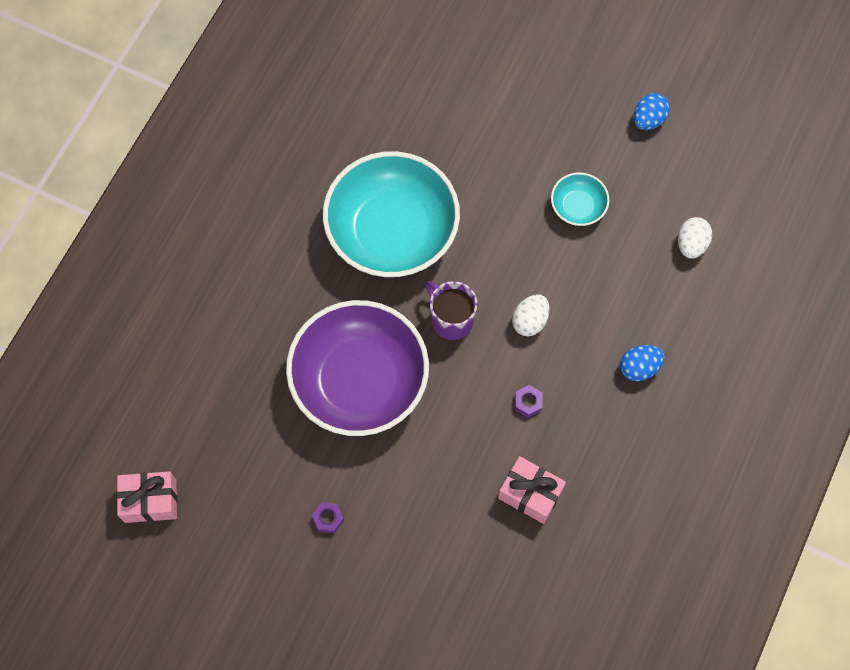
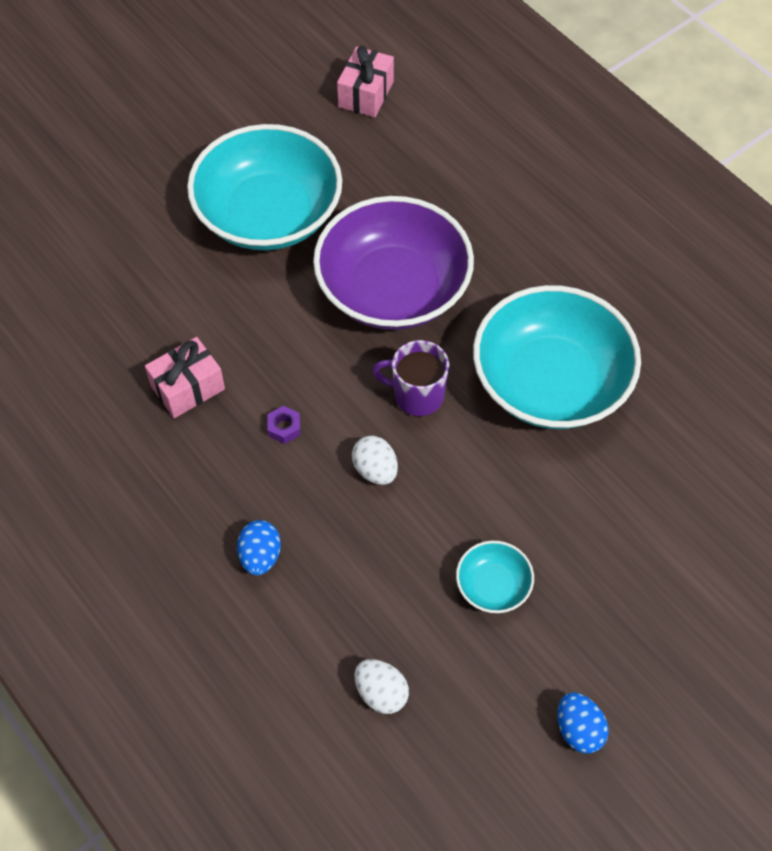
camera: 115 degrees right, 10 degrees down
(328, 519) = (268, 214): purple nut -> turquoise bowl
(451, 319) = (417, 395): purple mug -> purple mug turned 150 degrees counterclockwise

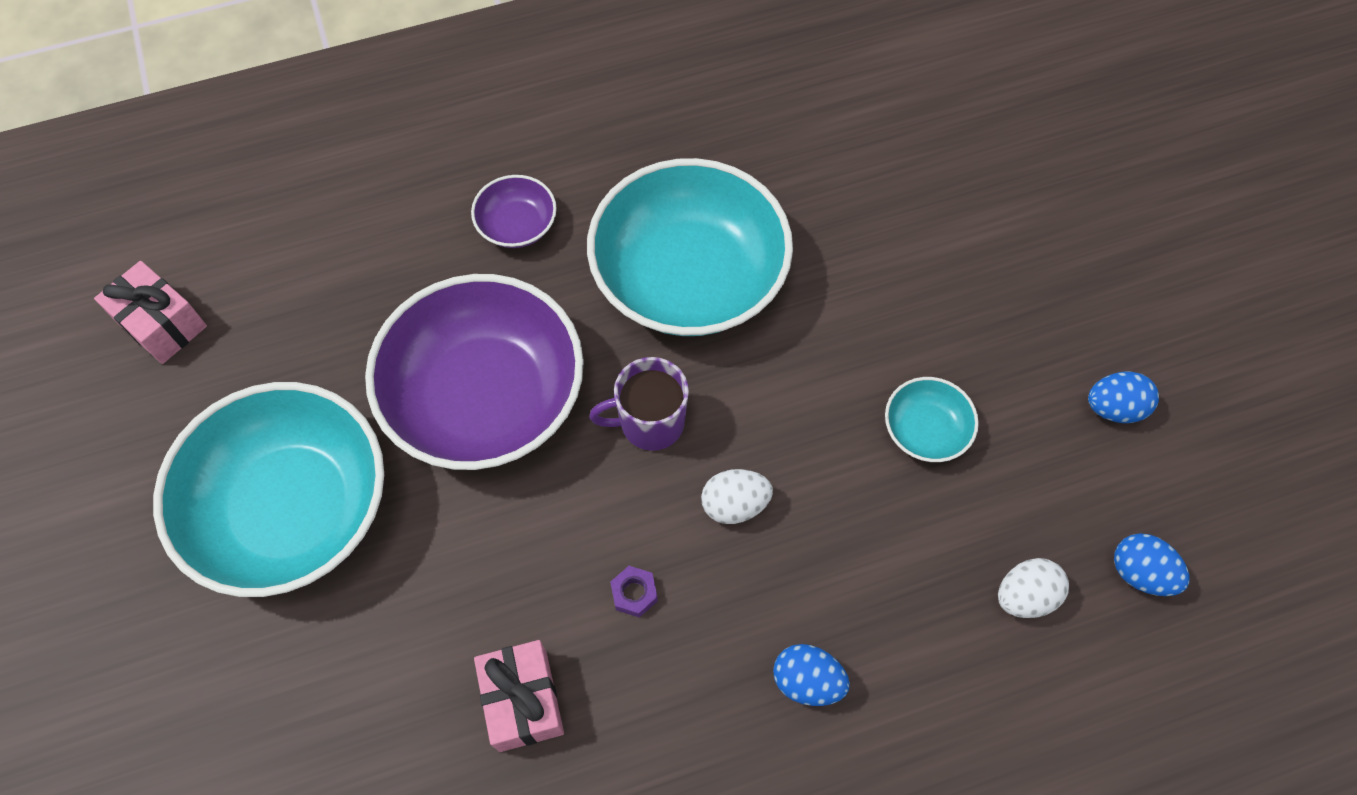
camera: 70 degrees left, 5 degrees up
(417, 395) = (650, 423): purple mug -> purple mug turned 45 degrees clockwise
(435, 780) = (1140, 573): none -> blue egg
(540, 258) = (517, 225): none -> purple bowl

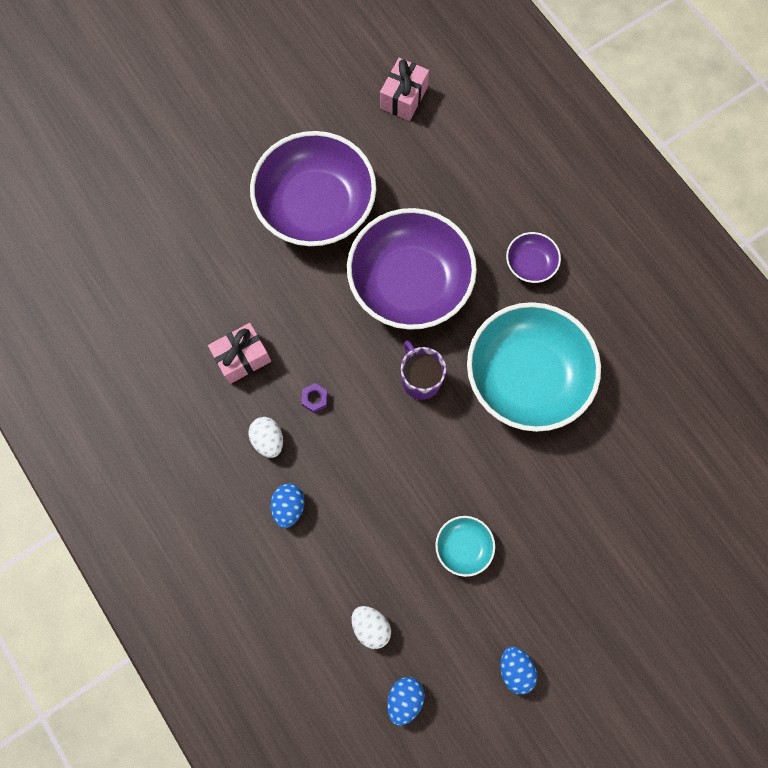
camera: 75 degrees right, 10 degrees up
(292, 508) = (316, 206): turquoise bowl -> purple bowl
(734, 505) = (382, 441): white egg -> white egg (268, 440)

